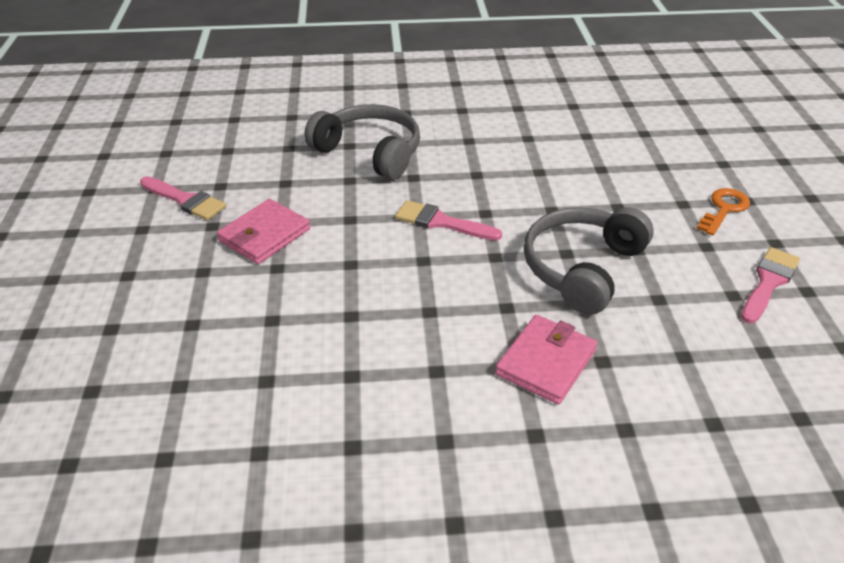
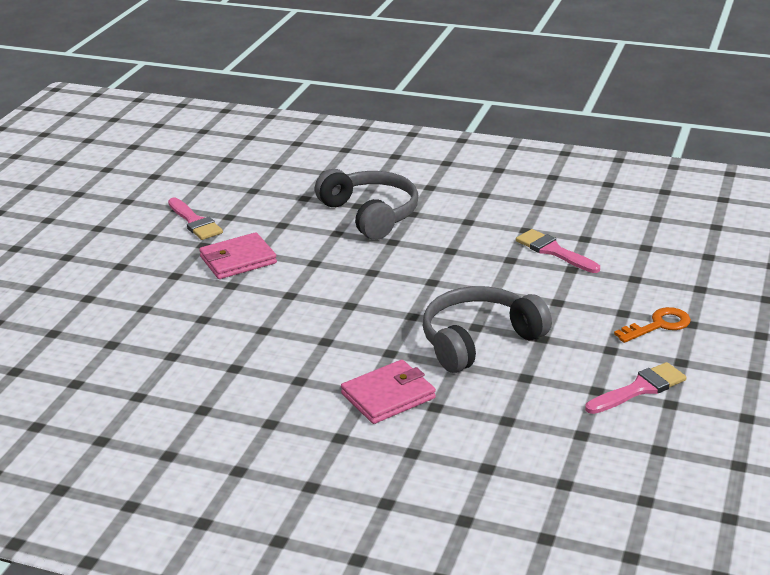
camera: 25 degrees right, 10 degrees down
(441, 222) = (388, 281): pink brush -> pink brush (553, 251)

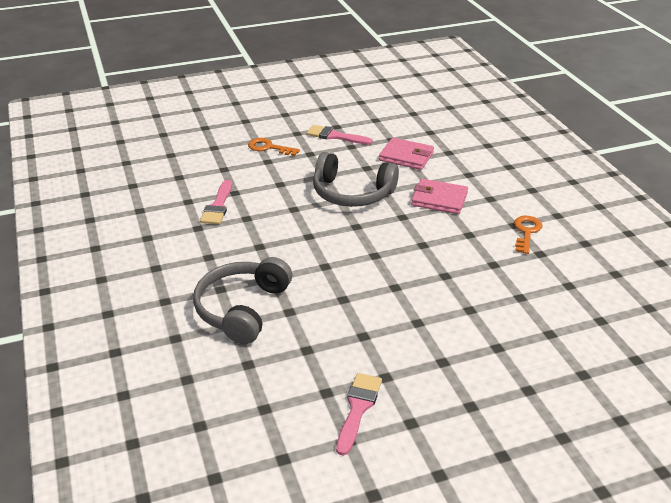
camera: 130 degrees left, 5 degrees up
(238, 260) = (383, 340): pink wallet -> pink wallet (406, 156)
(245, 423) = (526, 232): none -> orange key

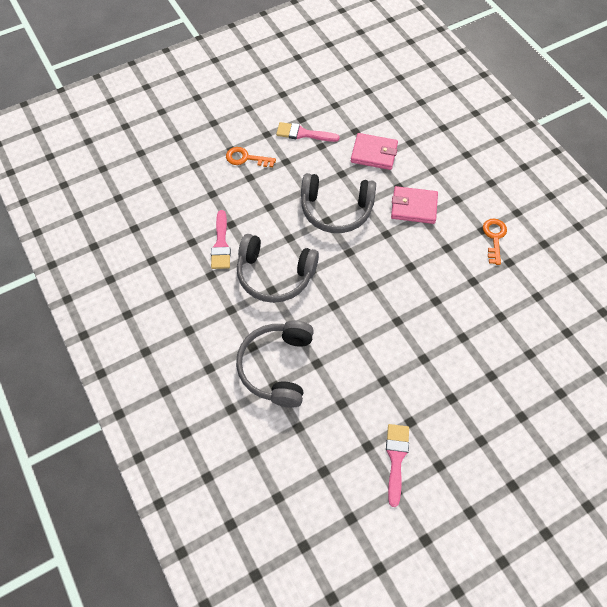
camera: 10 degrees left, 25 degrees up
(267, 235) = (274, 275): none -> grey headphones

